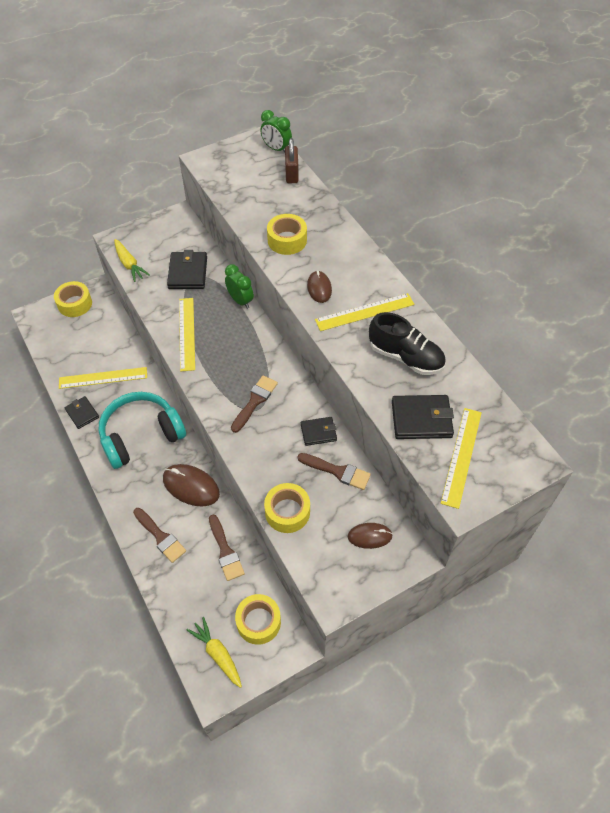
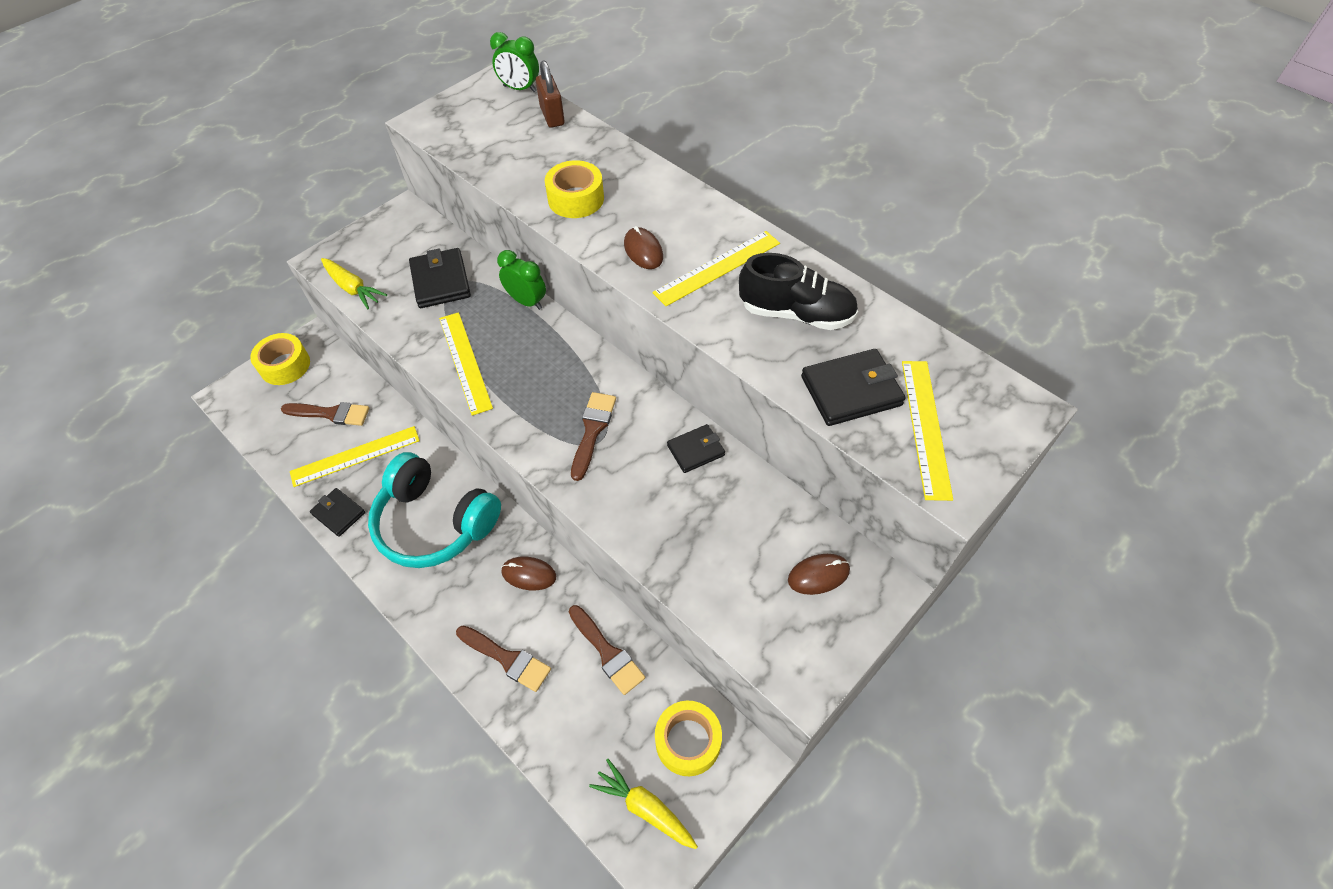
camera: 15 degrees left, 0 degrees up
(141, 436) = (435, 522): turquoise headphones -> turquoise headphones turned 105 degrees counterclockwise
(191, 486) = (529, 574): brown mouse -> brown mouse, size x0.61
(287, 512) = (692, 573): yellow tape -> none
(337, 471) = (741, 497): brown brush -> brown brush (331, 413)

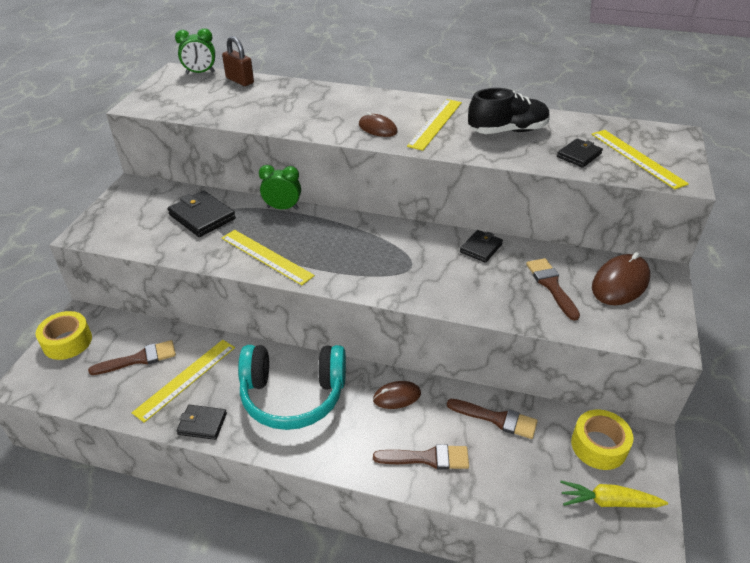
camera: 30 degrees left, 15 degrees down
(352, 288) = (128, 243): yellow carrot -> none
(576, 199) = (302, 116): yellow tape -> none
(592, 430) = (400, 262): brown brush -> brown brush (551, 285)
(818, 575) = (620, 283): brown mouse -> brown mouse, size x1.63
(851, 391) = (579, 155): black wallet -> black wallet, size x0.63

